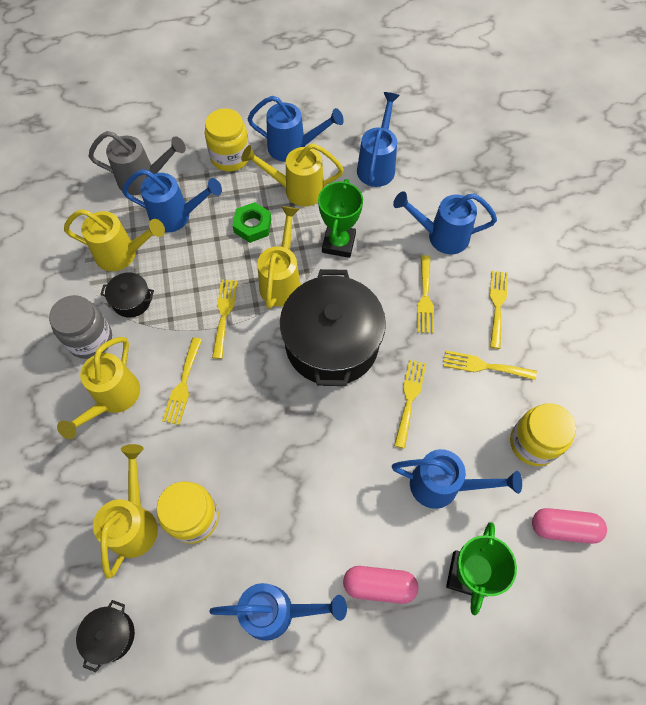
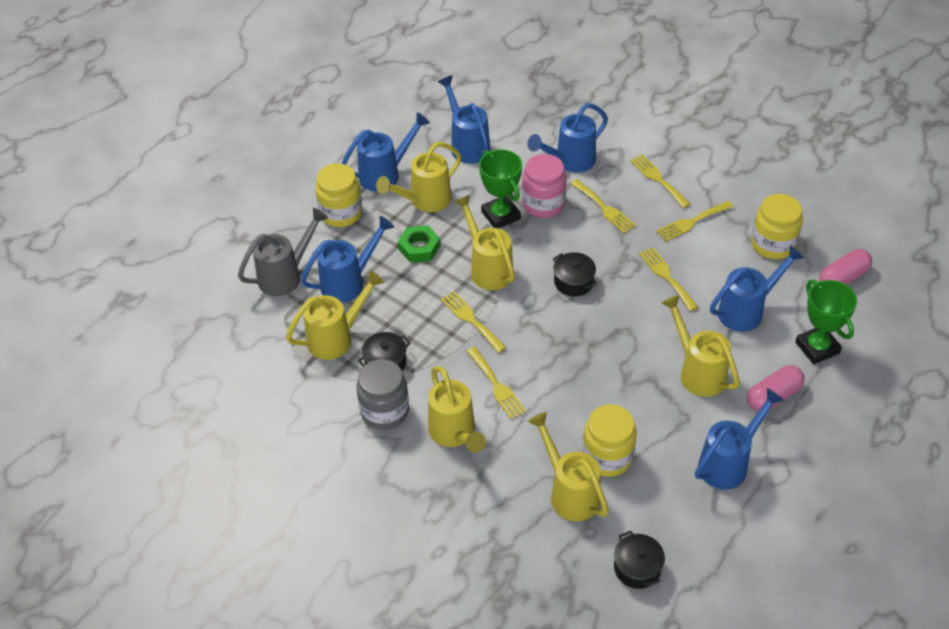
camera: 40 degrees left, 15 degrees down
(331, 343) = (573, 282): black pot -> black pot, size x0.43
(342, 506) = (697, 371): none -> yellow watering can
(381, 258) = (543, 204): none -> pink jar

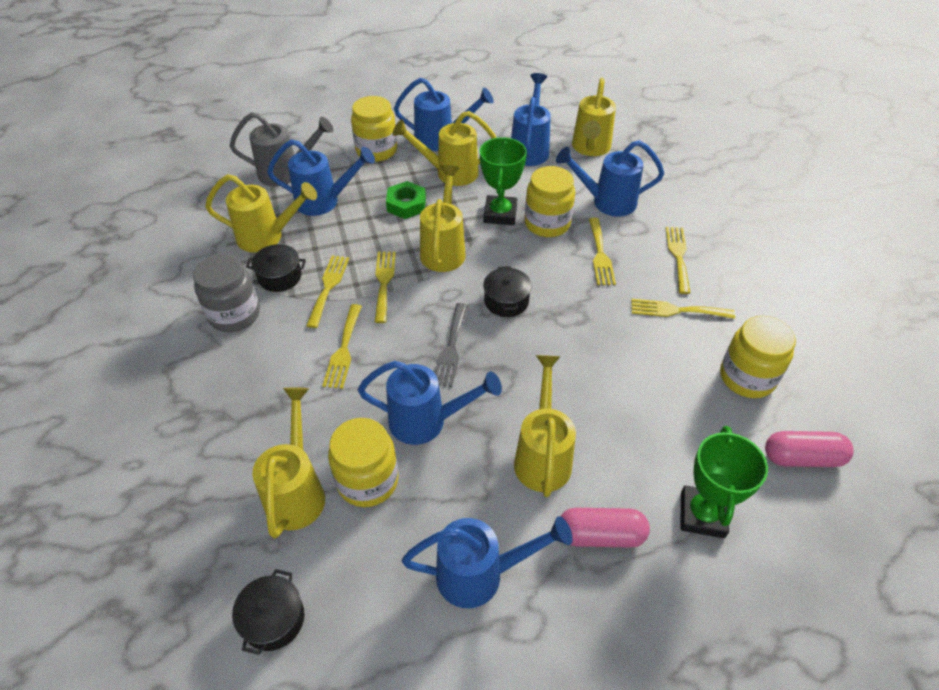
camera: 35 degrees right, 0 degrees up
(455, 434) = (264, 369): yellow watering can -> yellow watering can (590, 149)
(543, 204) = (547, 223): pink jar -> yellow jar
(570, 338) = (451, 348): none -> grey fork
(666, 276) = (601, 345): yellow fork -> yellow fork (328, 287)
(747, 310) = (655, 426): blue watering can -> blue watering can (427, 421)

